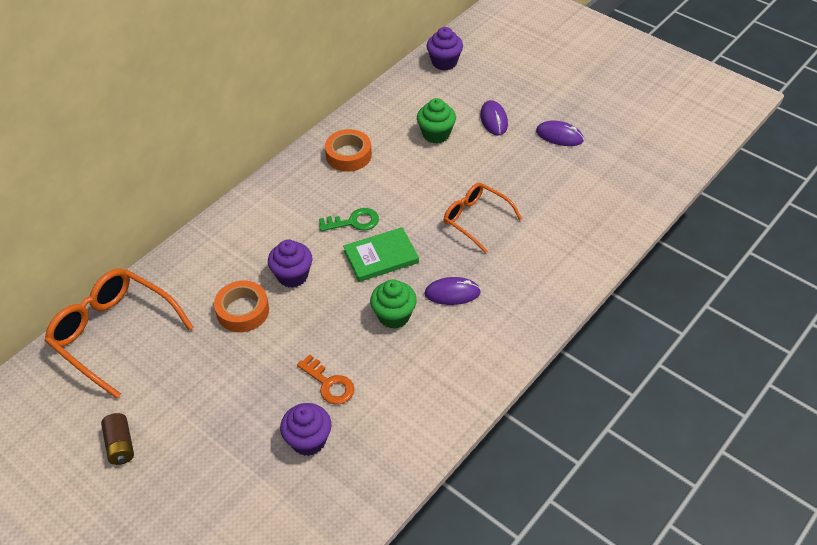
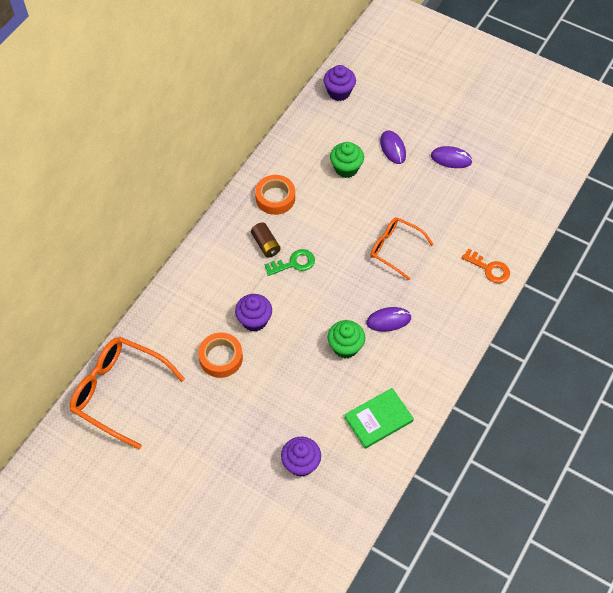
camera: 10 degrees left, 10 degrees up
(120, 445) = (153, 488): brown battery -> brown battery (266, 244)
(329, 384) = (306, 413): orange key -> orange key (489, 268)
(381, 257) = (323, 294): green book -> green book (378, 419)

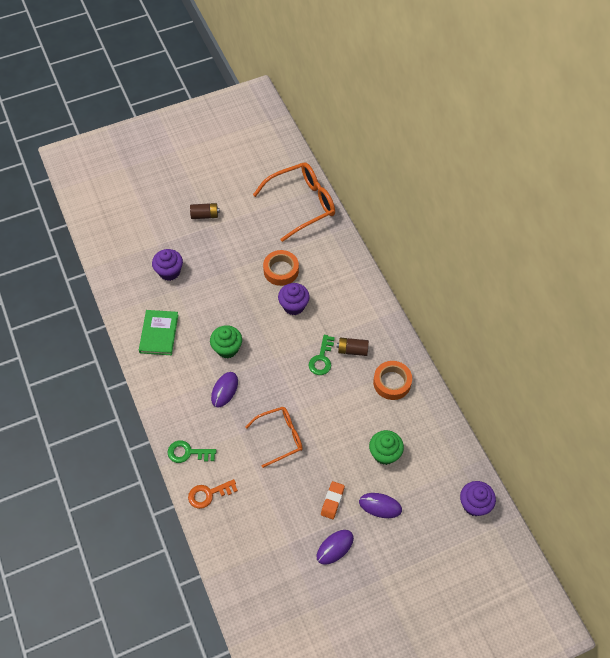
camera: 125 degrees right, 0 degrees up
(202, 481) = (205, 215): none -> brown battery
(417, 180) = (332, 501): none -> orange eraser
(469, 309) = (188, 453): none -> green key

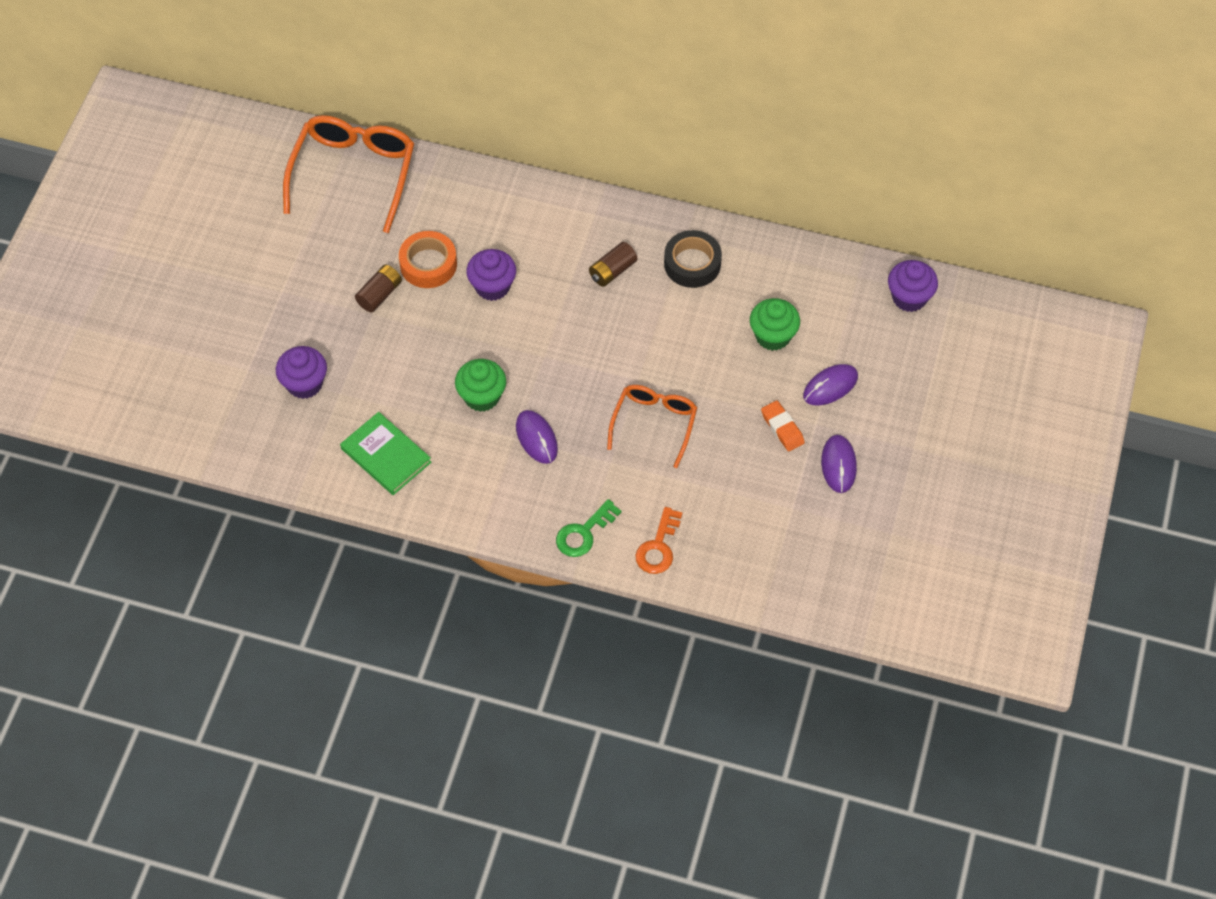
camera: 50 degrees left, 0 degrees up
(205, 215) = (258, 287): brown battery -> brown battery (379, 294)
(322, 359) = (593, 309): green key -> none
(392, 382) = (692, 264): orange tape -> black tape

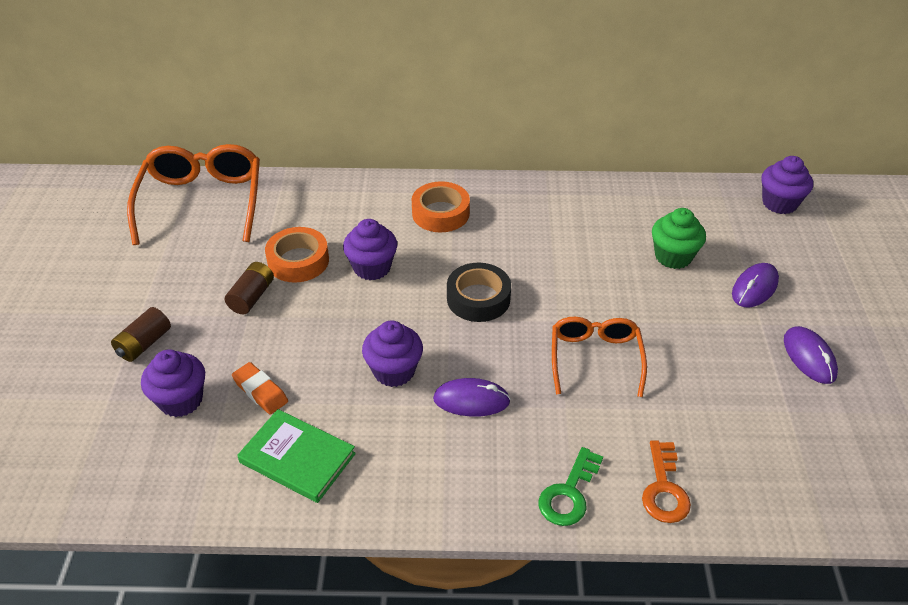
camera: 15 degrees left, 15 degrees down
(482, 396) = (394, 371): green cupcake -> purple cupcake
(536, 438) = (471, 400): purple mouse -> purple mouse turned 45 degrees counterclockwise
(574, 237) = (440, 213): none -> orange tape
(612, 271) = (489, 233): brown battery -> brown battery (144, 344)
(692, 264) = (564, 213): black tape -> black tape (478, 298)
(782, 428) = (730, 335): orange eraser -> orange eraser (260, 391)

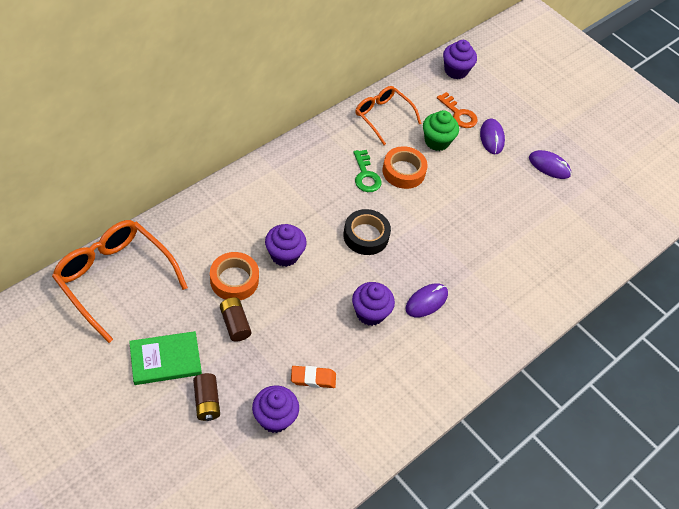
camera: 50 degrees left, 10 degrees up
(297, 458) = (377, 400): green book -> green book (165, 359)
(440, 213) = (283, 189): orange tape -> orange tape (403, 171)
(569, 493) = (518, 319): green key -> green key (366, 175)
(595, 358) = (459, 233): orange glasses -> orange glasses (383, 116)
(664, 489) = (554, 285): orange key -> orange key (459, 114)

